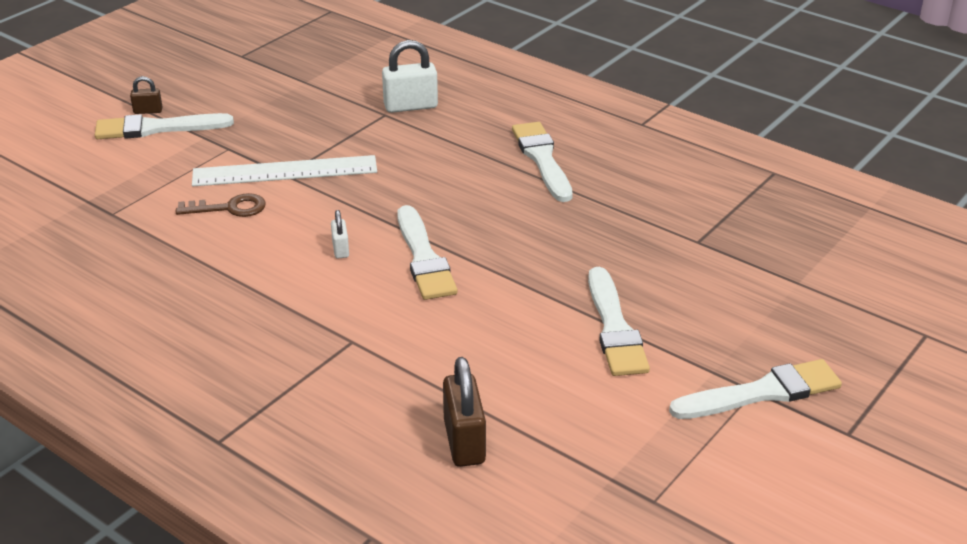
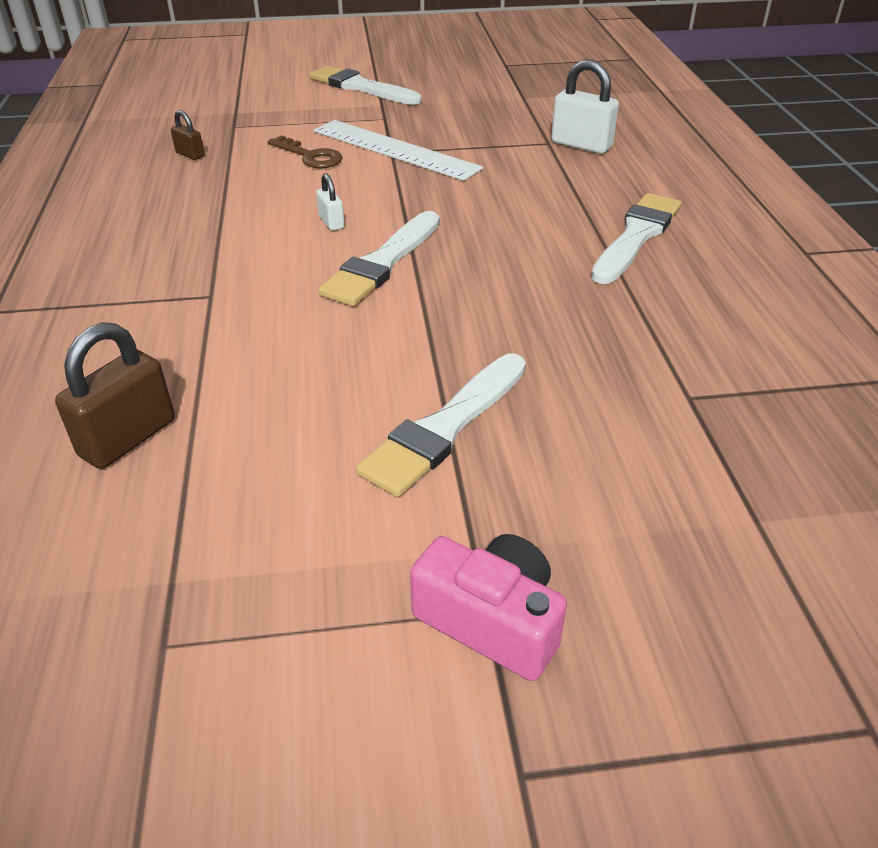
camera: 45 degrees right, 5 degrees up
(148, 111) = (375, 75): brown padlock -> brown padlock (190, 154)
(340, 249) = (331, 222): white padlock -> white padlock turned 60 degrees counterclockwise
(762, 392) = (491, 621): white brush -> pink camera

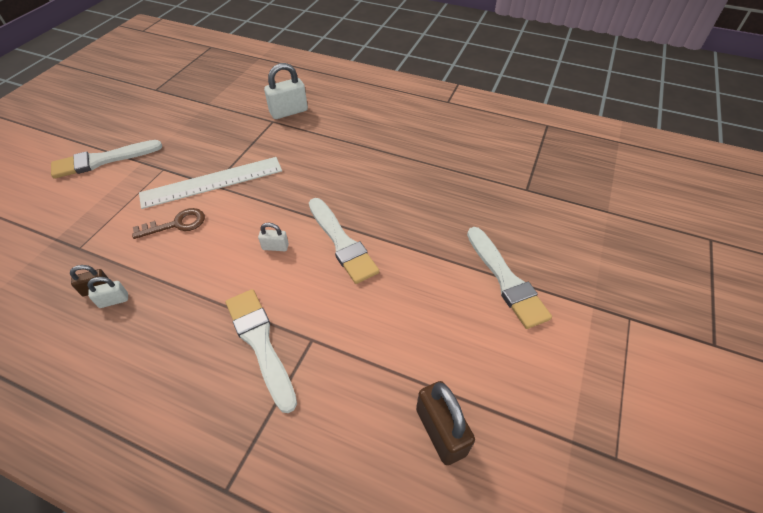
camera: 60 degrees left, 10 degrees up
(182, 168) = (114, 300): none -> white padlock
(491, 621) = (637, 319): pink camera -> none
(636, 236) = (394, 140): white brush -> white brush (260, 343)

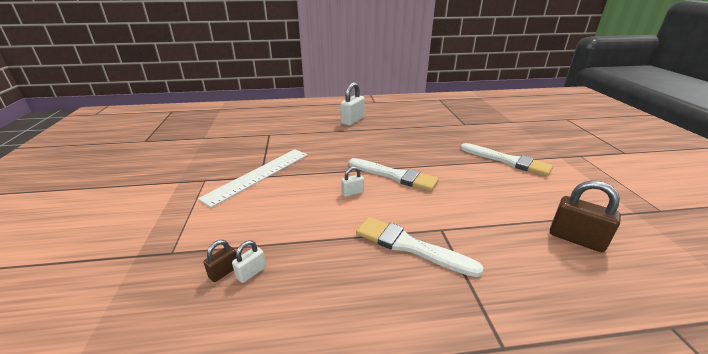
camera: 30 degrees left, 20 degrees down
(102, 160) = (135, 191): white brush -> none
(176, 224) = (255, 206): brown key -> none
(289, 112) = (276, 127): white padlock -> white padlock (352, 120)

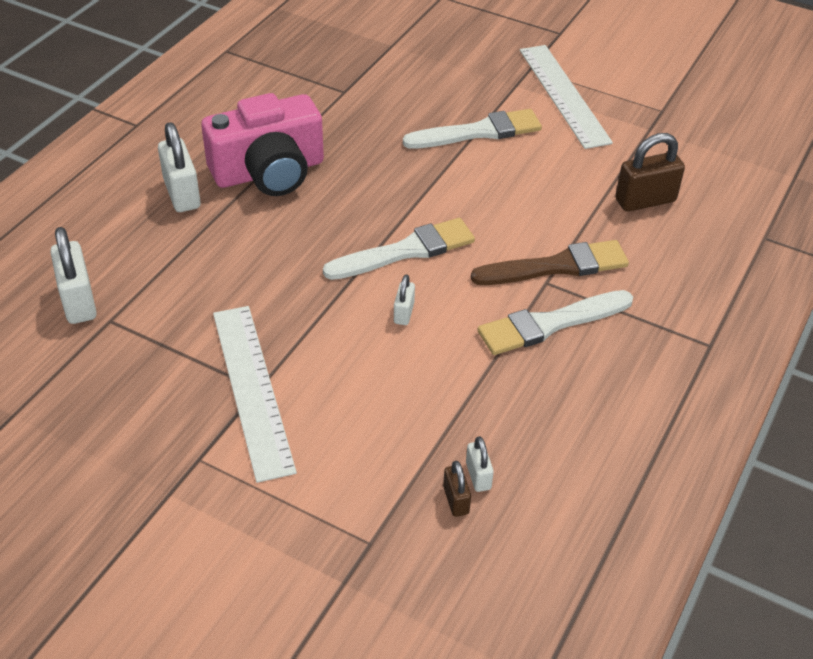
camera: 55 degrees left, 15 degrees up
(272, 126) = (78, 301): none -> white padlock
(391, 129) = (269, 171): none -> pink camera
(459, 227) = (557, 266): none -> brown brush
(587, 172) = (564, 95): none -> white ruler

